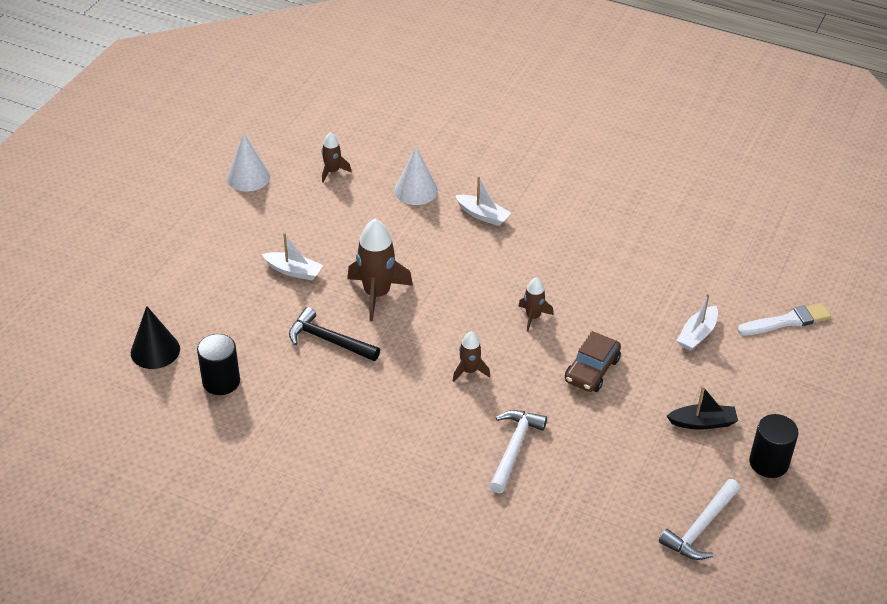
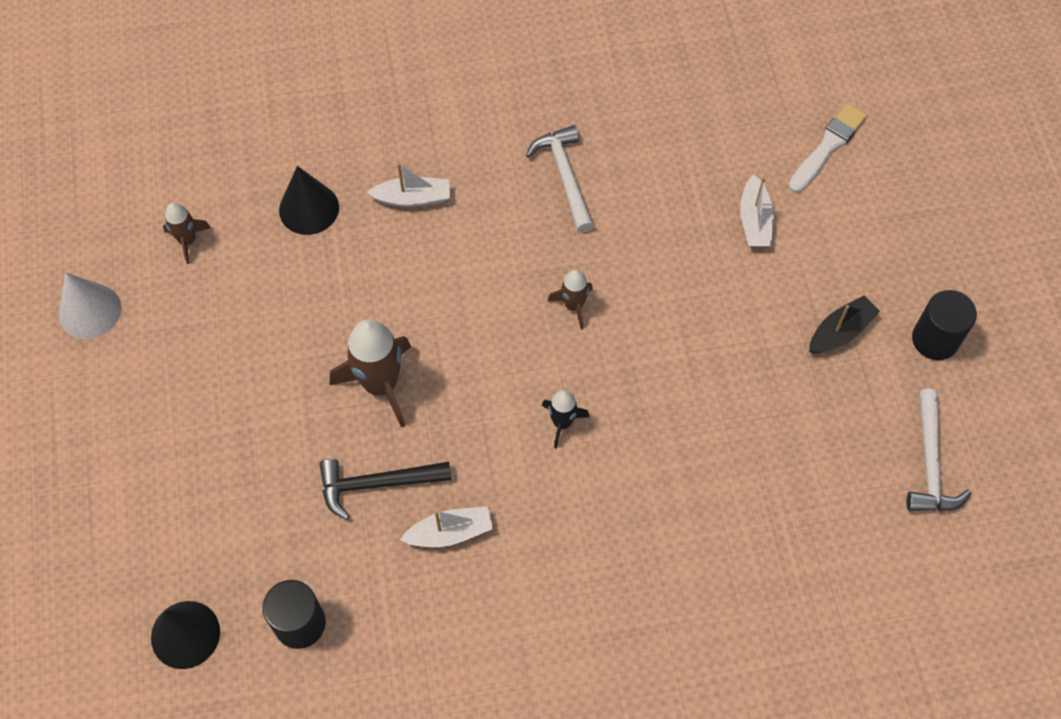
camera: 35 degrees left, 20 degrees up
(294, 271) = (258, 414): white boat -> white boat (450, 532)
(416, 190) = (309, 208): white cone -> black cone
(469, 371) = (562, 423): brown rocket -> black rocket
(514, 448) = (684, 492): white hammer -> white hammer (565, 177)
(592, 370) = (686, 337): brown car -> none

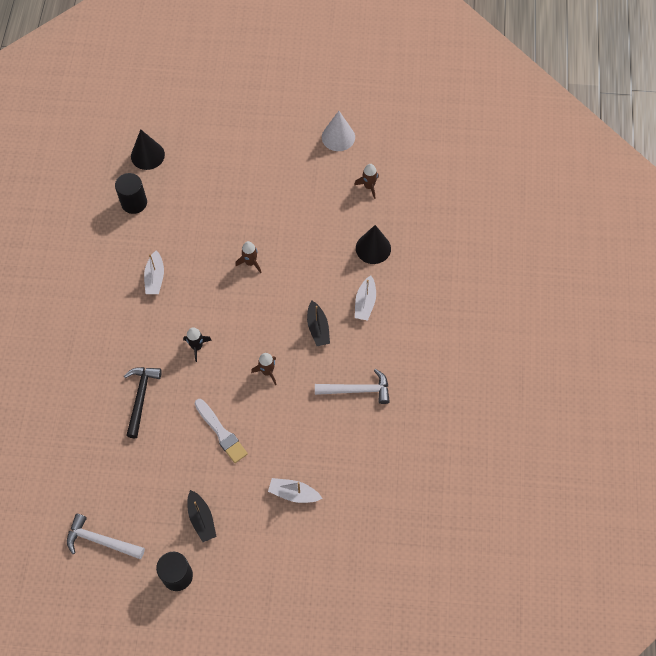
camera: 105 degrees right, 0 degrees up
(377, 484) = (194, 250): black hammer -> black hammer (141, 398)
(380, 384) = (250, 262): brown rocket -> brown rocket, size x0.54
(476, 253) = (318, 328): none -> black boat
(827, 146) = (335, 559): white brush -> white brush (221, 432)

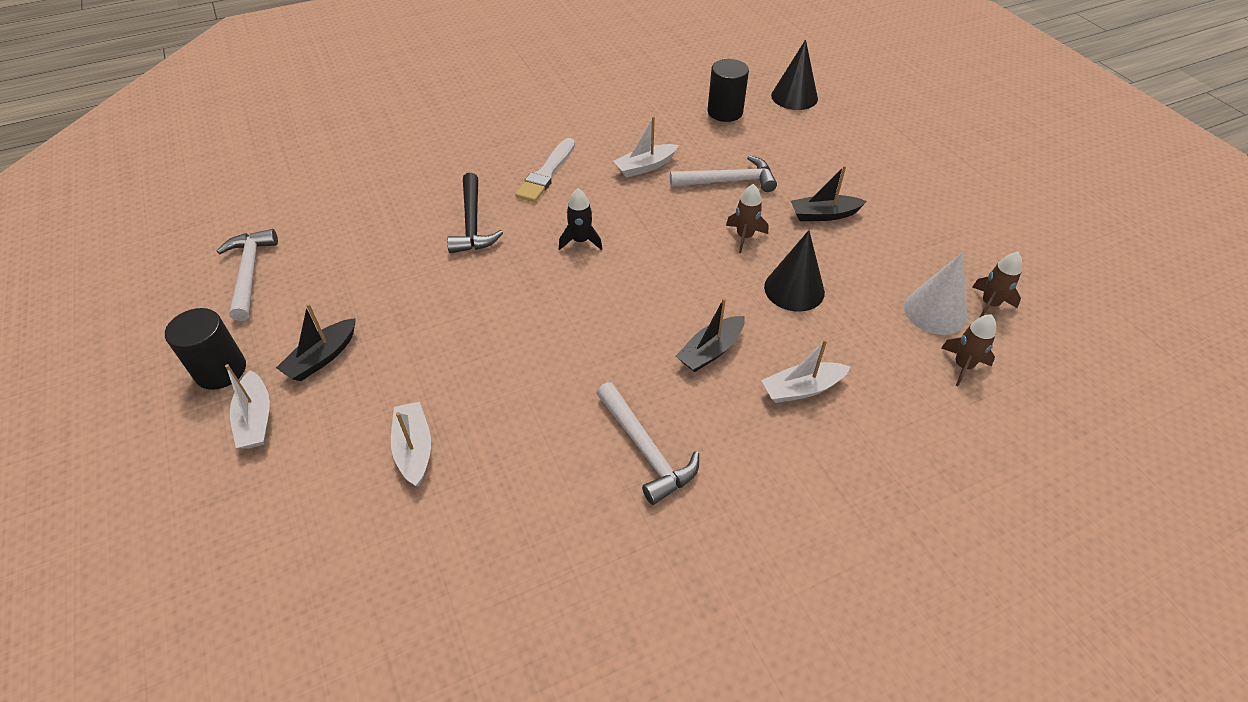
camera: 60 degrees right, 15 degrees down
(141, 398) = (472, 223): black hammer -> black hammer turned 105 degrees clockwise
(200, 242) = (728, 181): none -> white hammer
(221, 432) = (469, 319): white brush -> white brush (546, 173)
(226, 565) = (256, 419): none -> white boat
(260, 213) = (824, 215): none -> black boat
(267, 372) = (597, 326): brown rocket -> brown rocket (963, 366)
(338, 137) = (1020, 237): white cone -> white cone (935, 311)
(373, 248) = (900, 356): black cone -> black cone (794, 289)

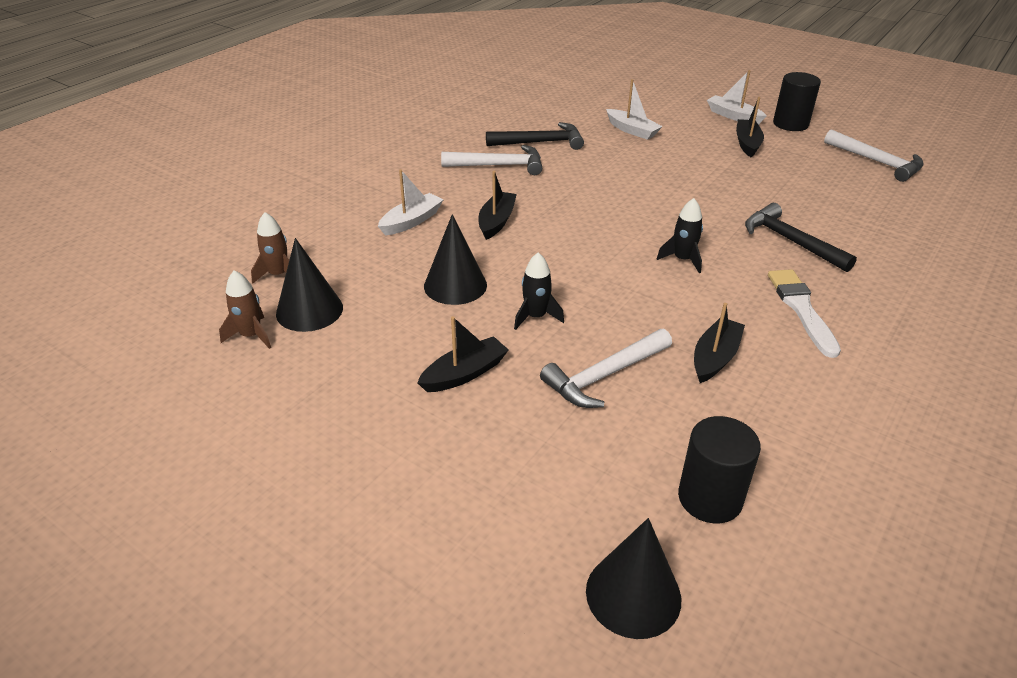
camera: 150 degrees right, 10 degrees down
(555, 478) = (540, 142): none -> black hammer
(645, 167) = (715, 358): white boat -> black boat
(645, 449) = (498, 165): white hammer -> white hammer turned 150 degrees clockwise
(744, 237) = (535, 317): brown rocket -> black rocket
(935, 311) = (309, 310): white cone -> black cone

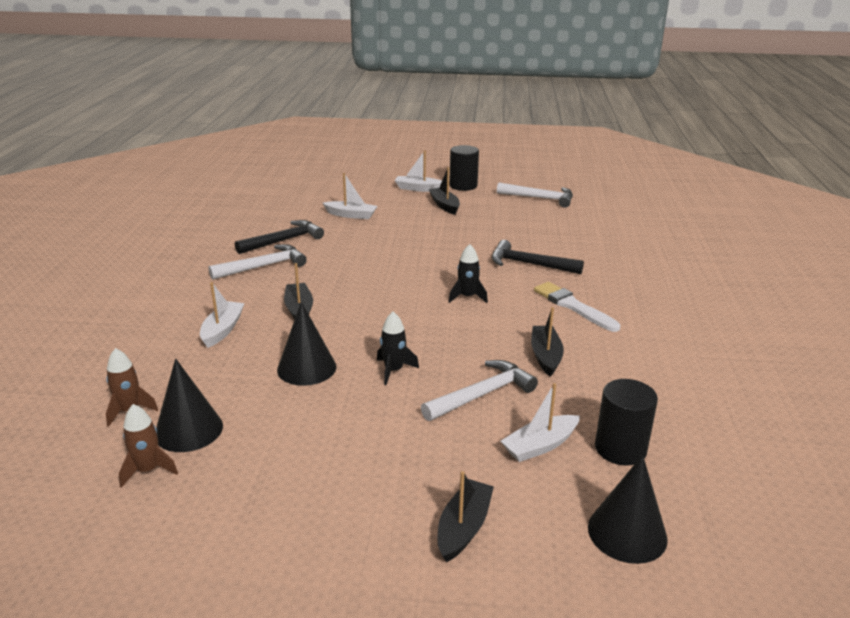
camera: 30 degrees left, 10 degrees down
(464, 373) = (373, 431): black boat -> black boat (463, 527)
(605, 376) = (482, 395): white hammer -> white hammer turned 150 degrees counterclockwise
(620, 457) = (540, 446): none -> white boat

